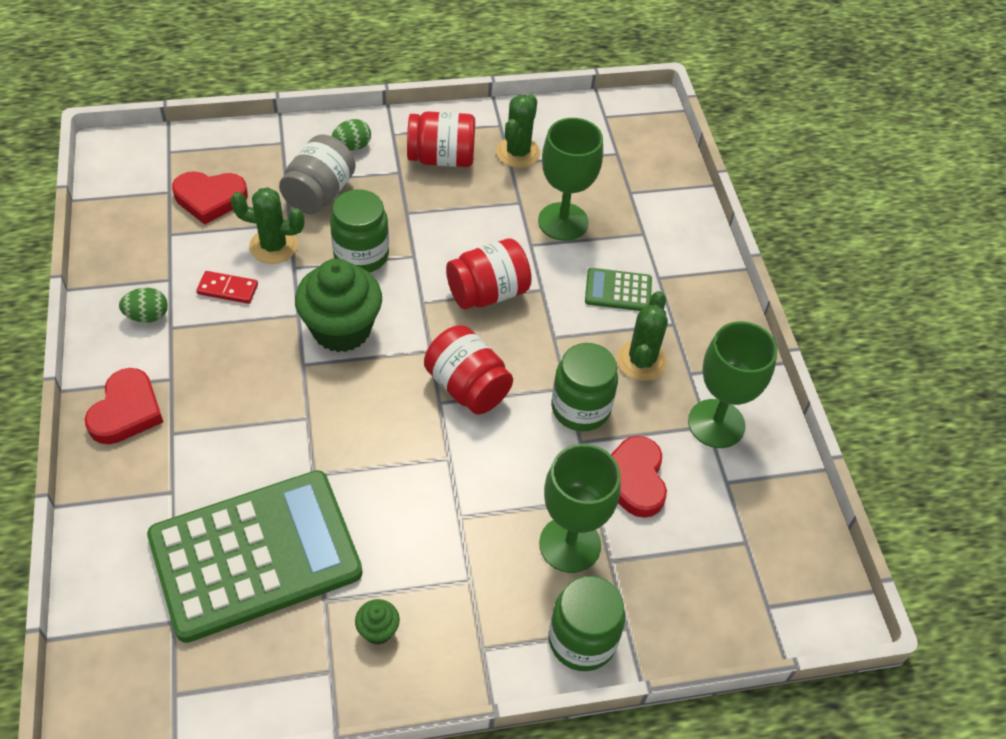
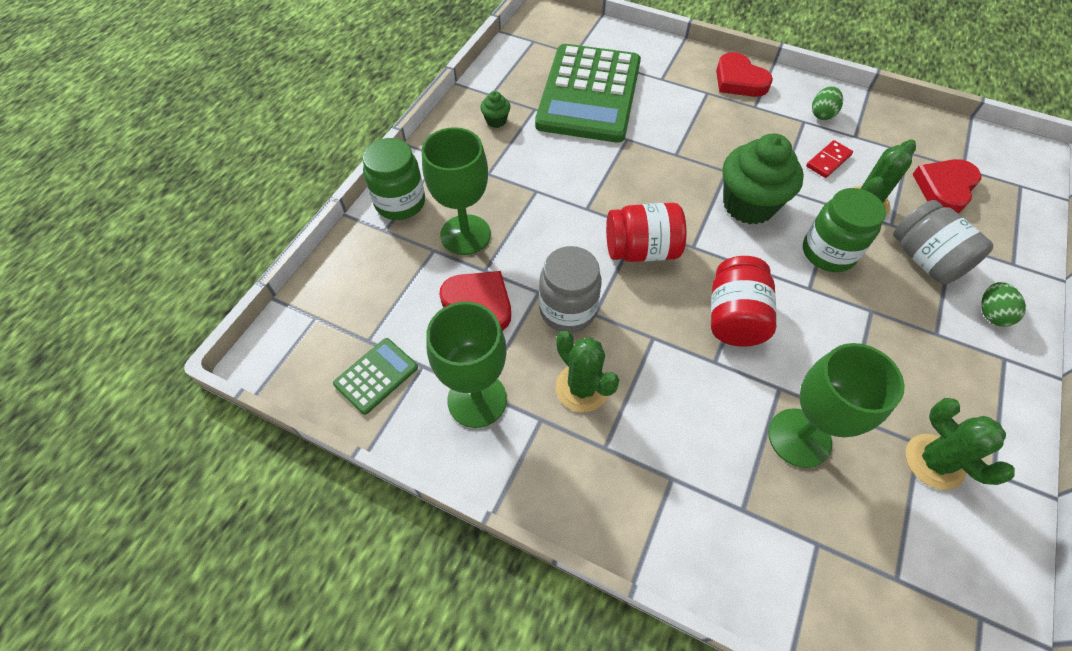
camera: 130 degrees right, 5 degrees up
(441, 158) = (947, 381): red jar -> none
(580, 408) = (568, 310): green jar -> grey jar
(618, 290) = (676, 426): green calculator -> green calculator (376, 376)

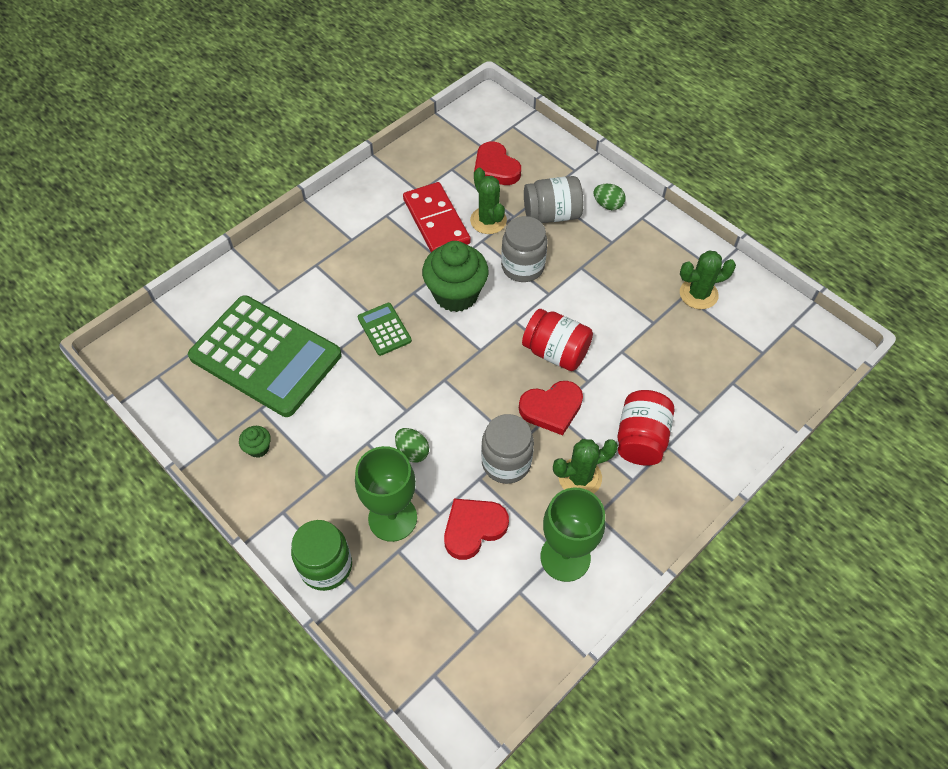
camera: 70 degrees left, 0 degrees up
(376, 376) = (516, 632): green calculator -> green calculator (384, 329)
(641, 250) = (468, 387): red jar -> red jar (641, 439)
(739, 80) = (314, 235): red heart -> red heart (551, 409)
(799, 438) = (661, 358): green goblet -> none
(822, 114) = (385, 200): green egg -> green egg (412, 451)
(828, 161) = (436, 221): red domino -> red domino, size x2.02
(828, 252) = (522, 267): green jar -> grey jar

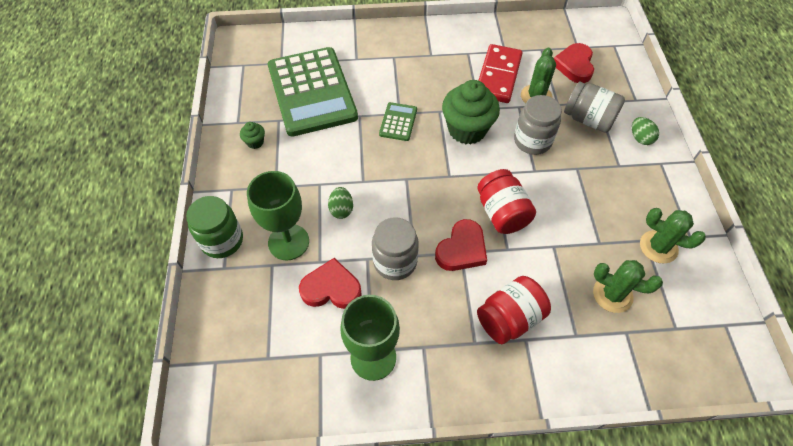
camera: 40 degrees right, 0 degrees up
(551, 409) = (462, 249): red heart -> red heart turned 75 degrees counterclockwise
(580, 477) = (437, 311): green cactus -> green cactus (612, 294)

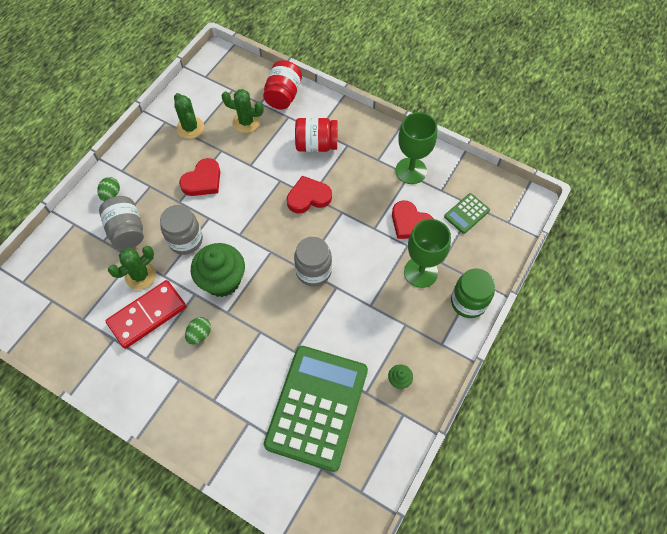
camera: 145 degrees left, 5 degrees up
(341, 209) = (368, 274): green egg -> green egg (199, 334)
(395, 262) = (357, 215): grey jar -> grey jar (313, 271)
(398, 122) = (268, 323): green calculator -> green calculator (466, 213)
(502, 213) = (261, 203): red jar -> red jar (283, 95)
(574, 65) = (78, 284): red heart -> red heart (203, 181)
(612, 294) = (246, 122): green cactus -> green cactus turned 45 degrees counterclockwise

